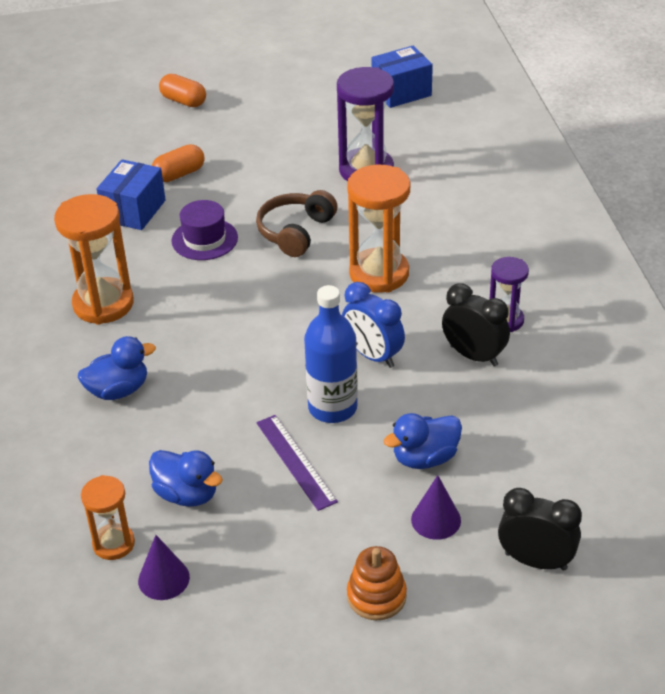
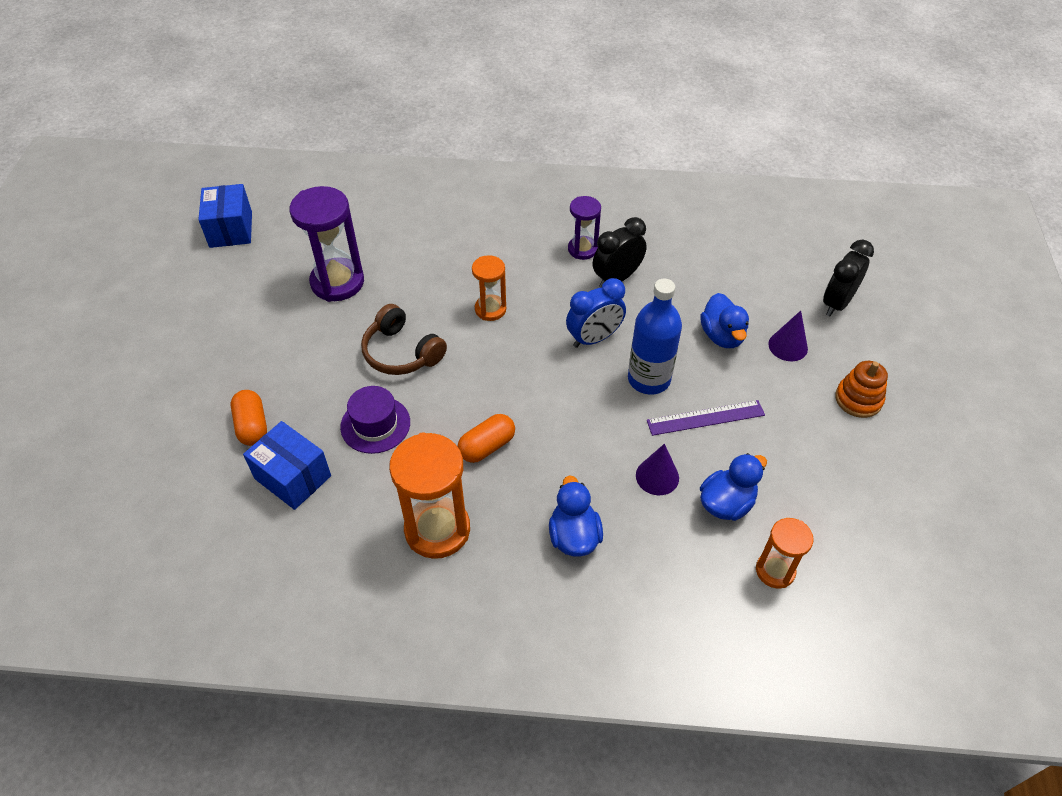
camera: 75 degrees left, 10 degrees up
(163, 579) = (822, 538): purple cone -> purple cone (657, 476)
(183, 101) = (117, 398): orange capsule -> orange capsule (487, 446)
(379, 274) = (490, 309): orange hourglass -> orange hourglass, size x0.58

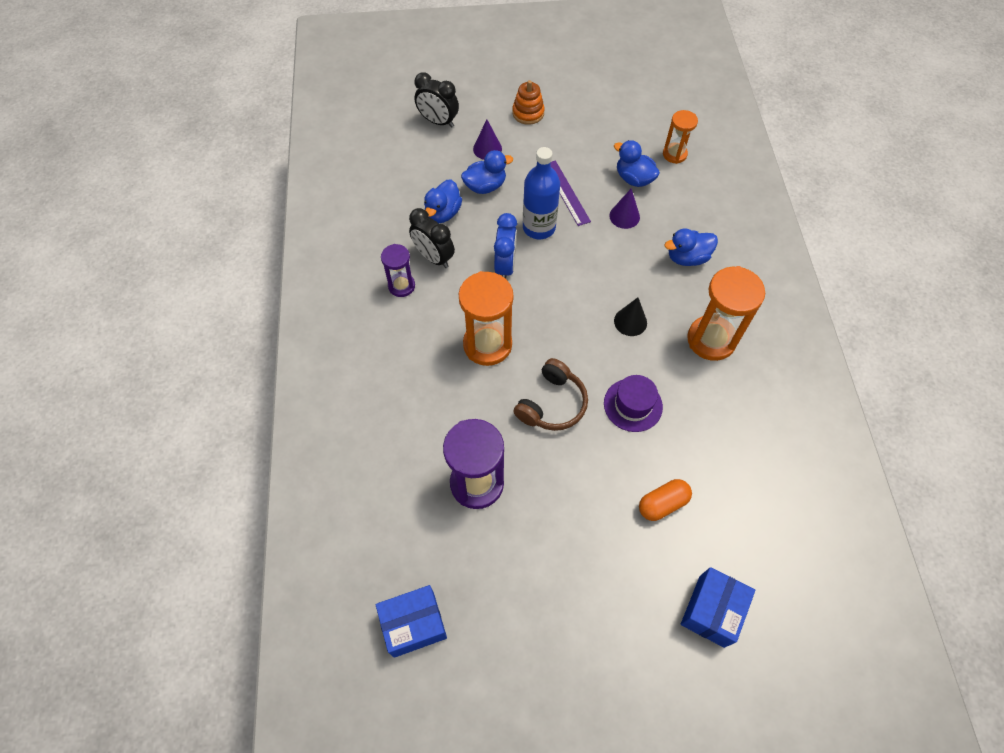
camera: 100 degrees left, 10 degrees up
(293, 477) = (701, 453): blue box -> blue box (711, 611)
(487, 446) = (630, 321): orange capsule -> black cone
(490, 309) = (487, 345): orange hourglass -> orange hourglass, size x1.73
(594, 338) = (505, 266): blue clock -> blue clock turned 45 degrees clockwise
(681, 292) = (443, 213): none -> blue duck

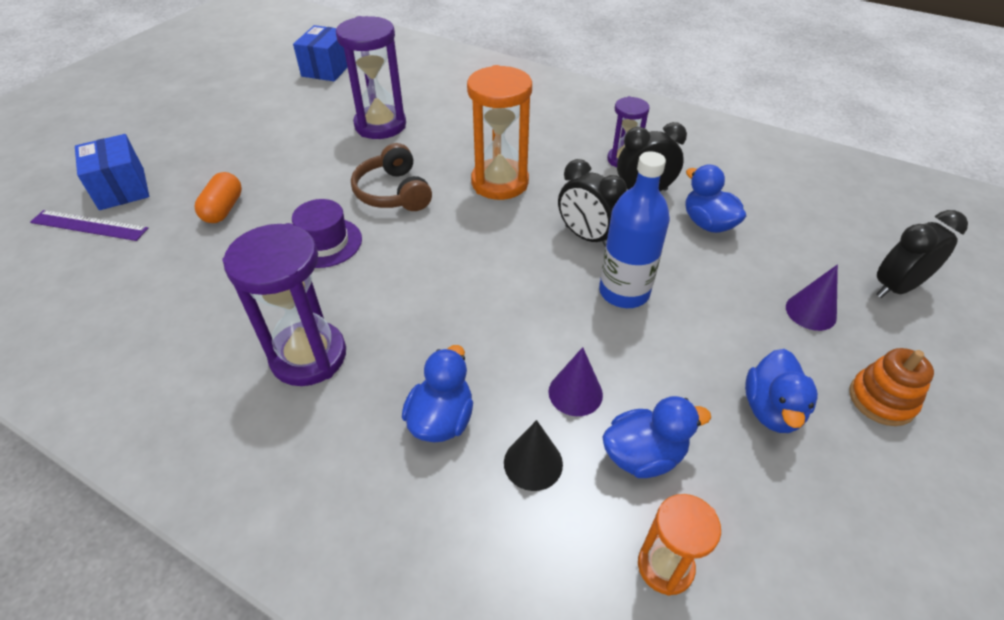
camera: 125 degrees right, 15 degrees down
(485, 186) = (733, 277): blue duck -> blue duck (771, 409)
(505, 266) = (587, 237): blue clock -> black clock
(566, 192) = (668, 352): purple ruler -> purple ruler (89, 225)
(630, 321) = (413, 297): black cone -> black cone (533, 463)
(711, 340) = (308, 356): orange hourglass -> purple hourglass

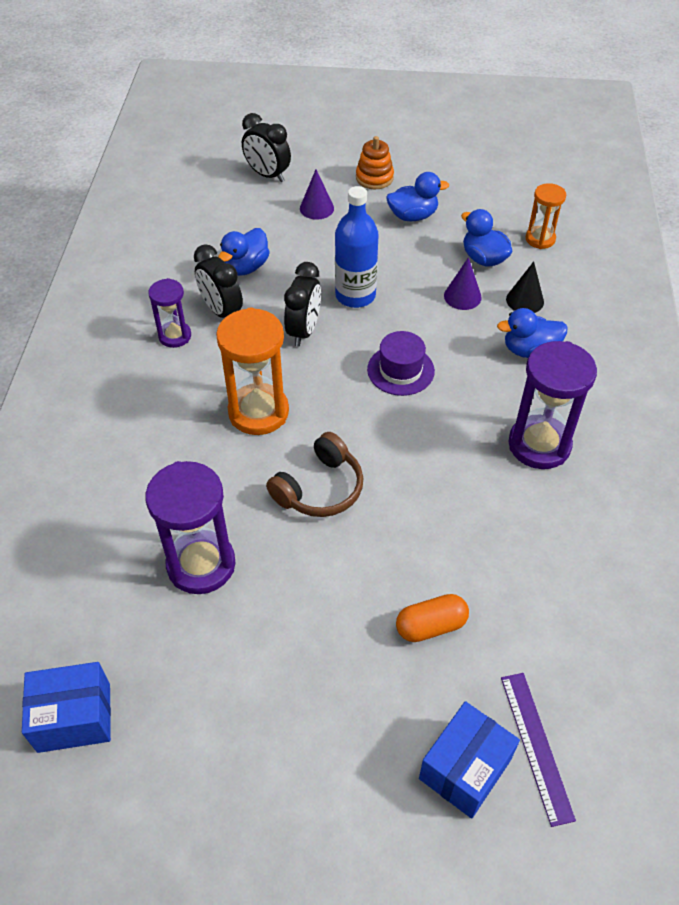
camera: 115 degrees left, 5 degrees up
(325, 242) = (421, 504): purple hat -> purple hat (400, 370)

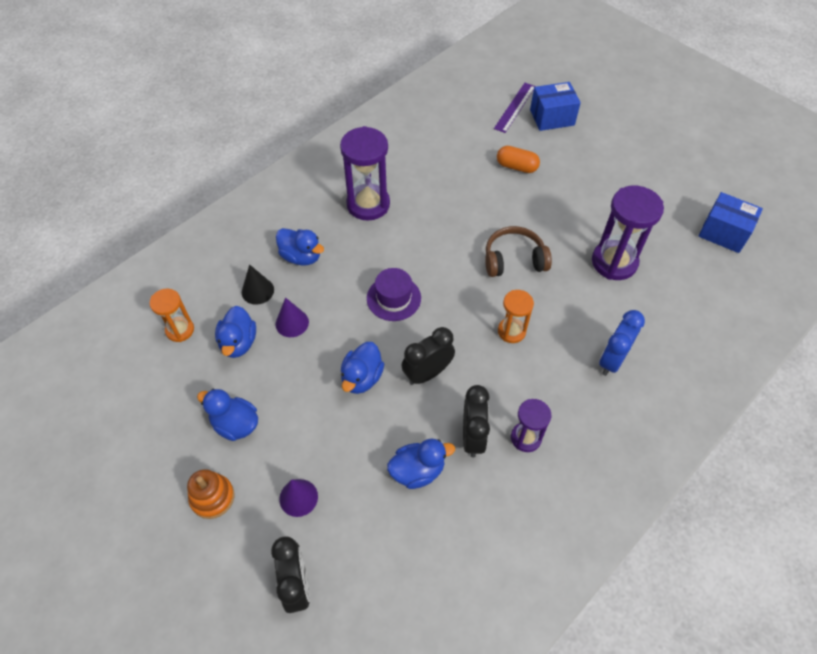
camera: 140 degrees left, 5 degrees up
(135, 447) = (612, 360): none -> blue clock
(258, 412) = (511, 331): orange hourglass -> orange hourglass, size x0.58
(355, 295) = (362, 378): blue bottle -> blue duck

